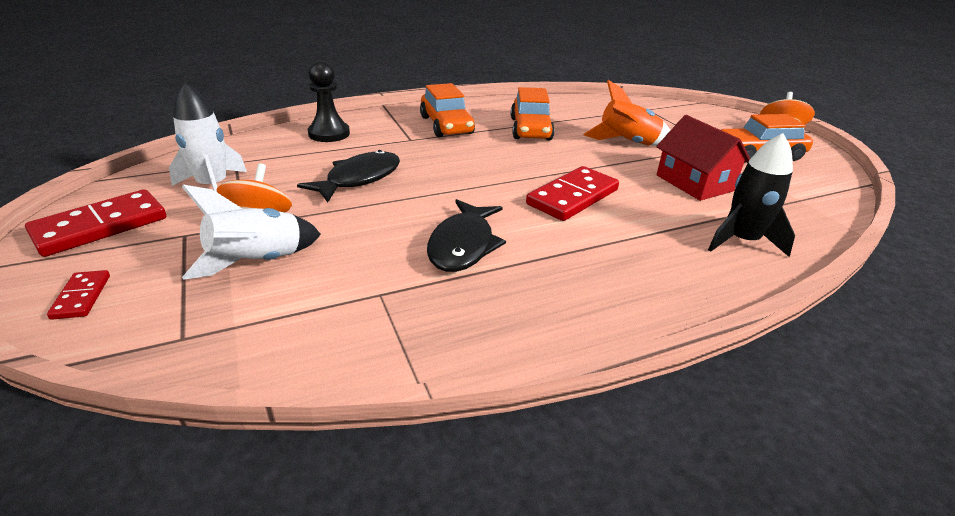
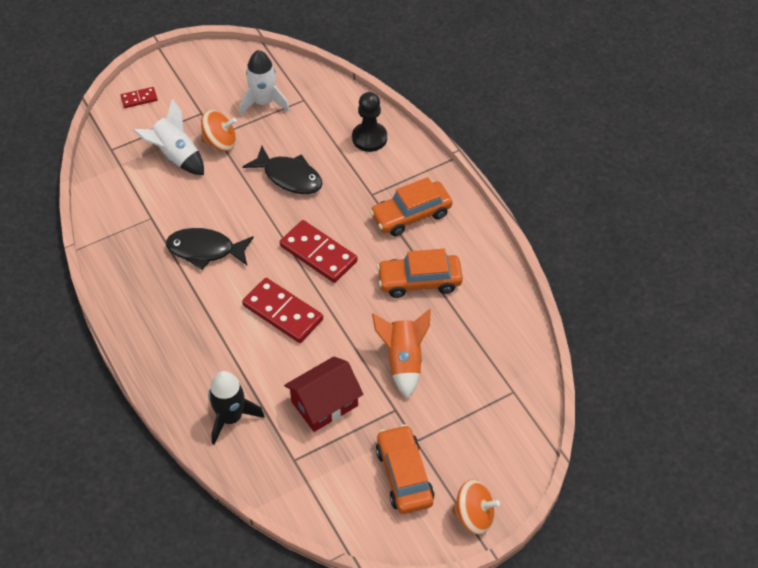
camera: 85 degrees right, 20 degrees up
(100, 226) = (205, 73): red domino -> red domino (318, 253)

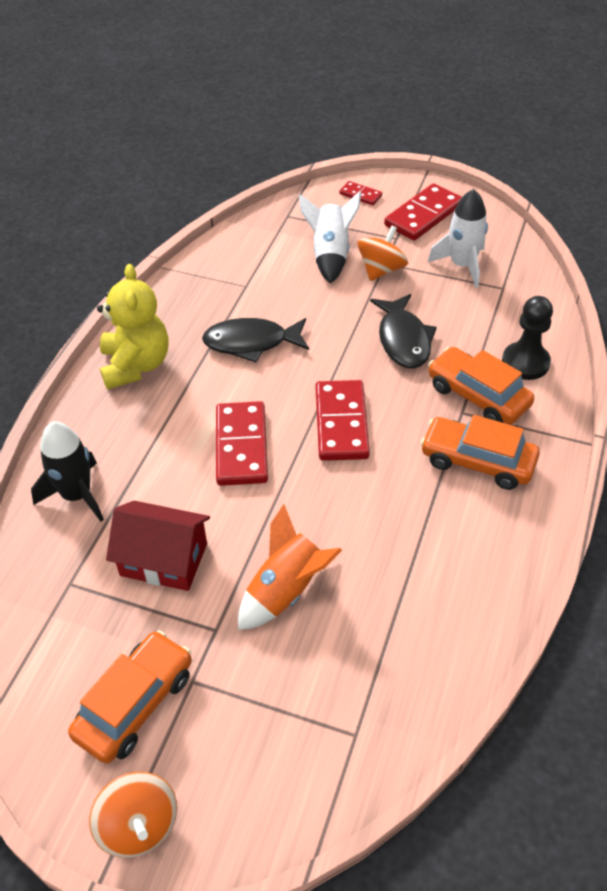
camera: 50 degrees right, 5 degrees down
(155, 321) = (136, 365): none -> yellow teddy bear
(198, 84) = (423, 215): none -> red domino
(205, 250) = (251, 343): black fish -> black fish turned 60 degrees counterclockwise
(220, 142) = (381, 270): orange spinning top -> orange spinning top turned 105 degrees counterclockwise
(419, 281) = (404, 529): orange car -> orange car (477, 396)

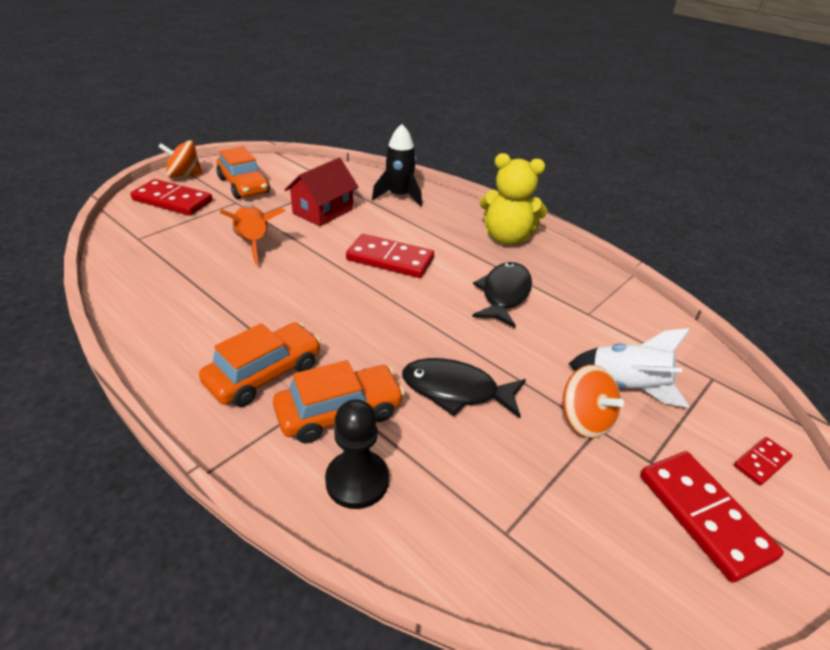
camera: 110 degrees right, 10 degrees down
(341, 423) = (374, 312): red domino -> red domino (172, 201)
(462, 265) = (571, 508): white rocket -> none

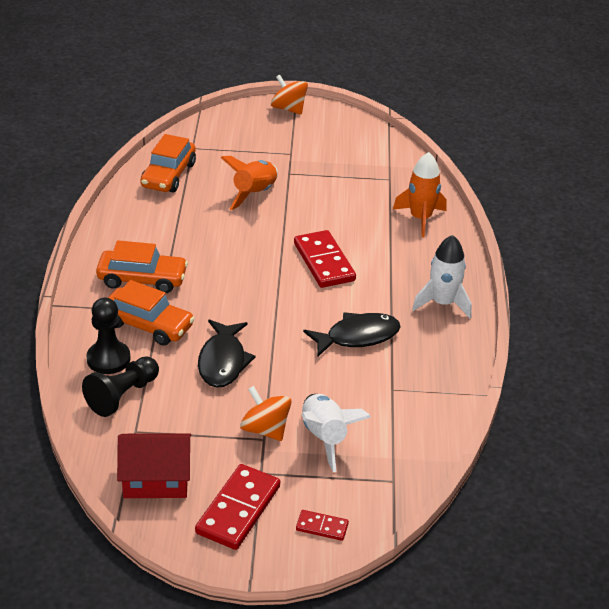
camera: 50 degrees right, 0 degrees up
(172, 201) = (251, 128): red domino -> none
(244, 186) = (316, 142): orange car -> orange car (168, 175)
(323, 211) = (339, 197): red house -> red house (156, 479)
(399, 196) = (420, 218): black rocket -> orange rocket
(433, 507) = (122, 395): none -> black pawn
(456, 390) = (223, 361): black fish -> black fish turned 150 degrees counterclockwise
(507, 237) = (443, 303): yellow teddy bear -> white rocket
(585, 419) = (265, 429): orange spinning top -> orange spinning top turned 120 degrees clockwise

